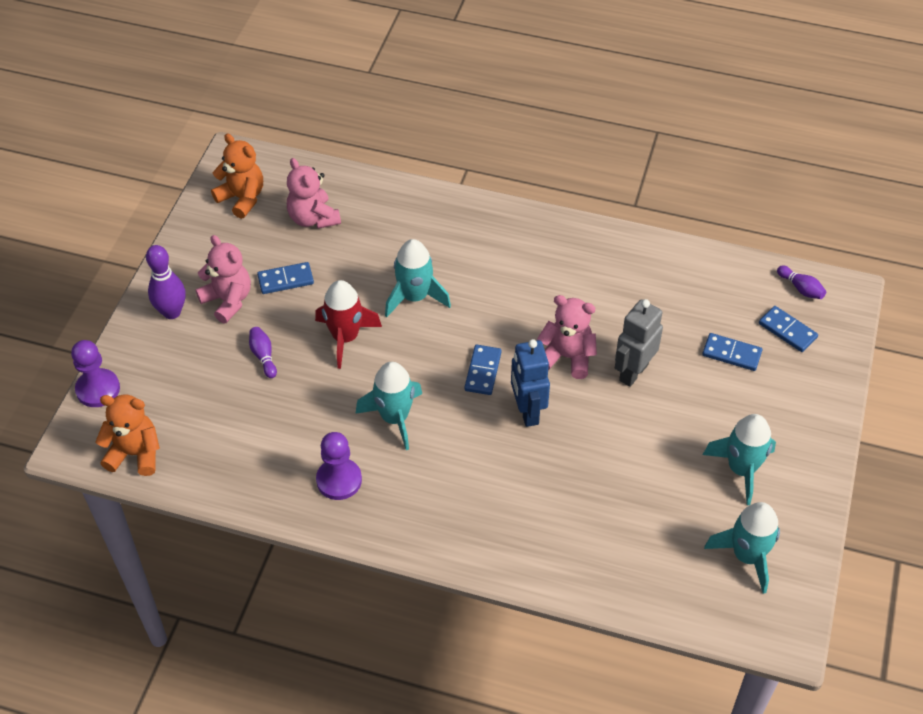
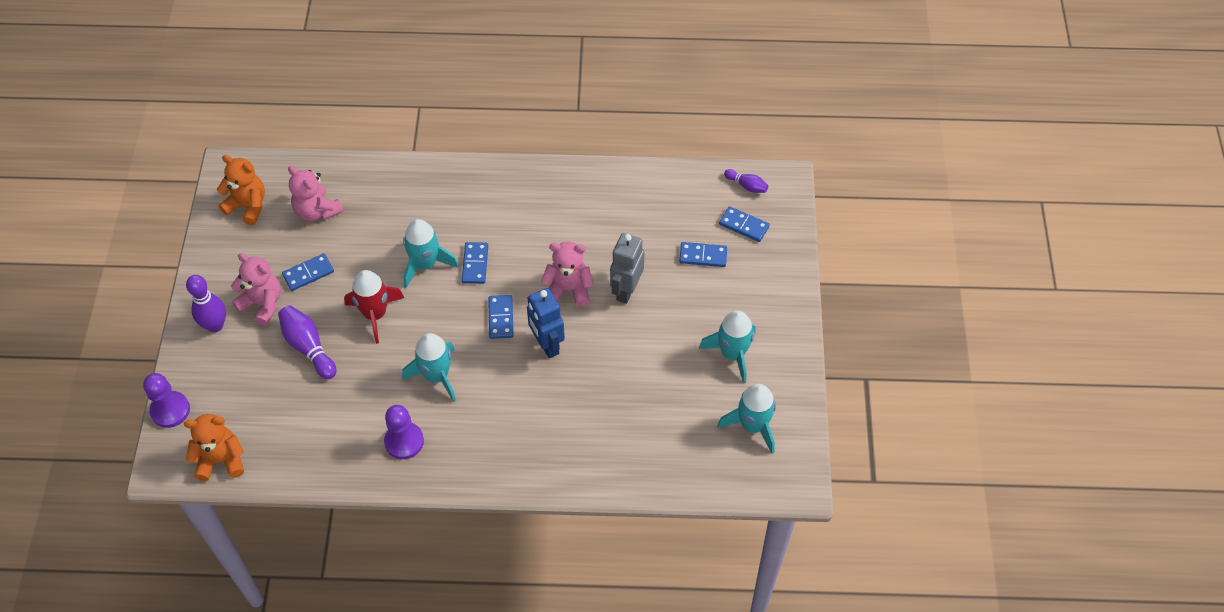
camera: 15 degrees left, 5 degrees up
(263, 356) = (308, 347): purple bowling pin -> purple bowling pin, size x1.72
(469, 308) = (475, 264): none -> blue domino

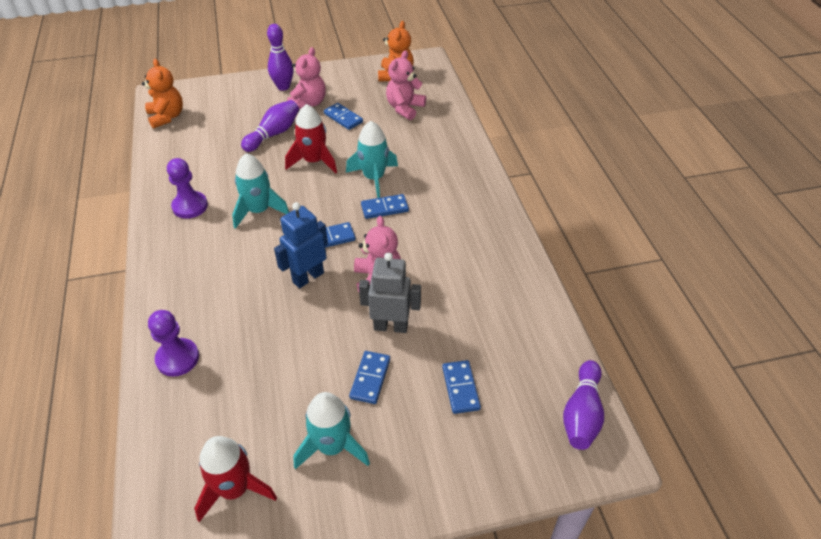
camera: 75 degrees right, 10 degrees down
(170, 410) = (207, 85): purple pawn -> purple pawn (177, 358)
(744, 225) = (521, 422): blue domino -> blue domino (370, 378)
(746, 186) = (582, 414): purple bowling pin -> purple bowling pin, size x1.72
(752, 425) = (235, 489): turquoise rocket -> red rocket

